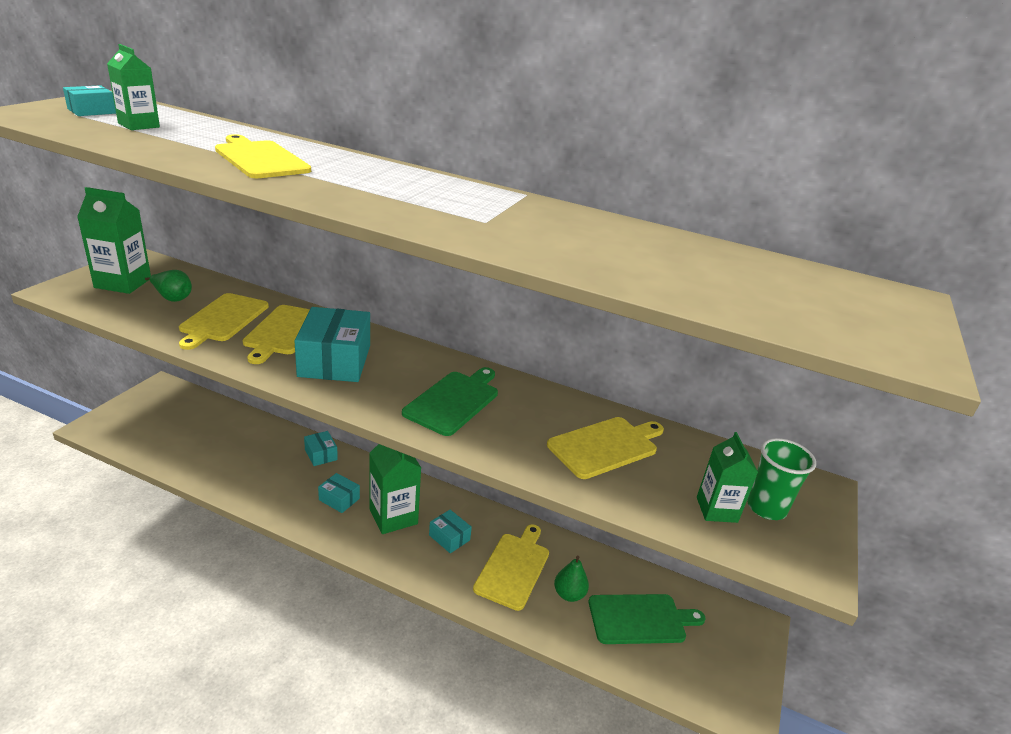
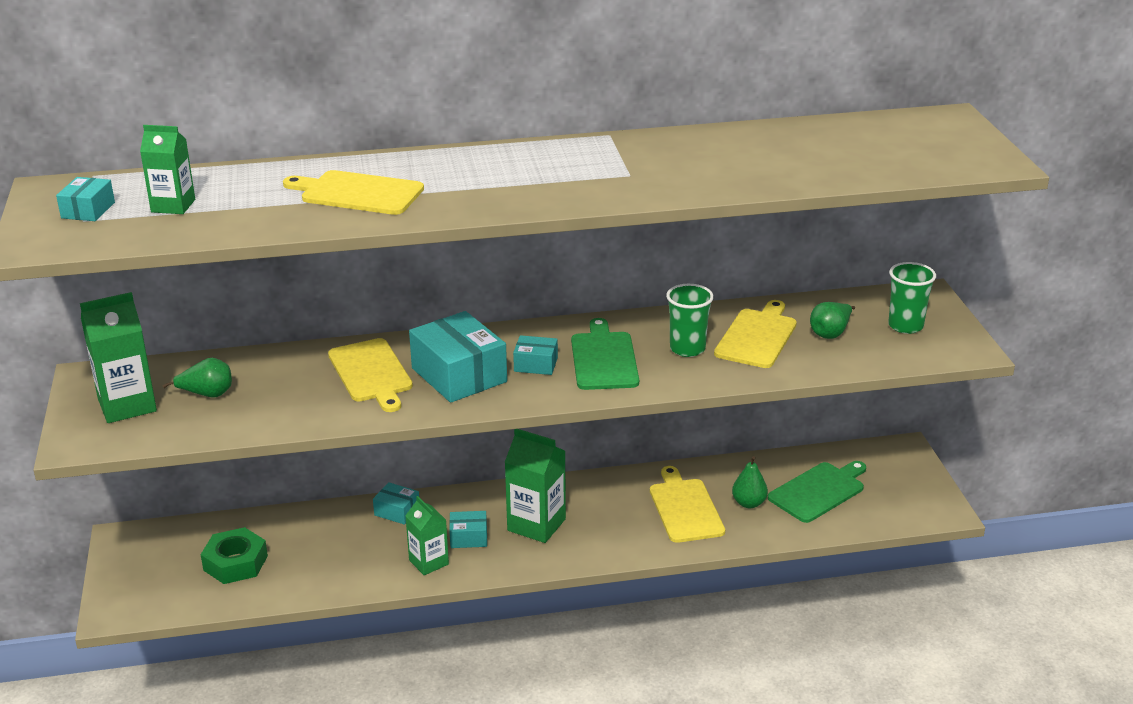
camera: 30 degrees left, 0 degrees up
(191, 435) = (235, 563): none -> green nut
(223, 319) = (295, 389): yellow cutting board -> none
(449, 537) = (605, 515): turquoise box -> turquoise box (535, 364)
(531, 426) = (687, 349): none -> green cup
(679, 477) = (830, 333): none -> green pear
(716, 510) = (876, 343): green carton -> green carton (428, 562)

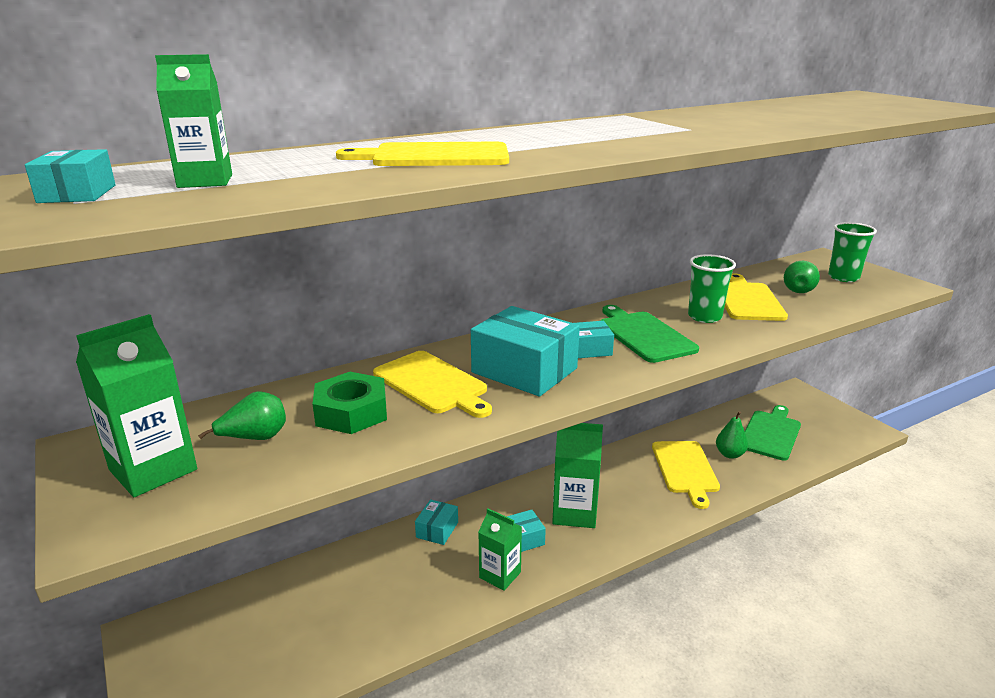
camera: 20 degrees left, 5 degrees down
(235, 563) = (293, 629): green nut -> green nut (351, 412)
(397, 511) = (437, 530): turquoise box -> turquoise box turned 75 degrees counterclockwise
(685, 508) = (685, 469): yellow cutting board -> yellow cutting board turned 150 degrees counterclockwise

